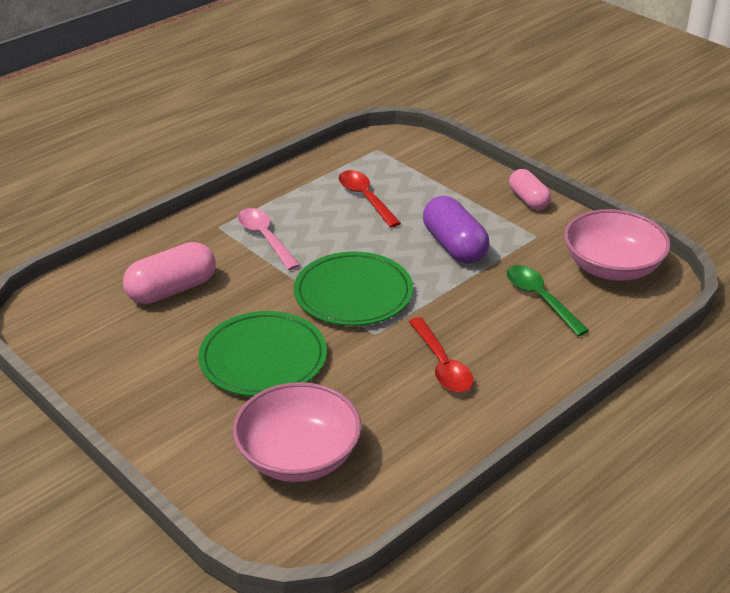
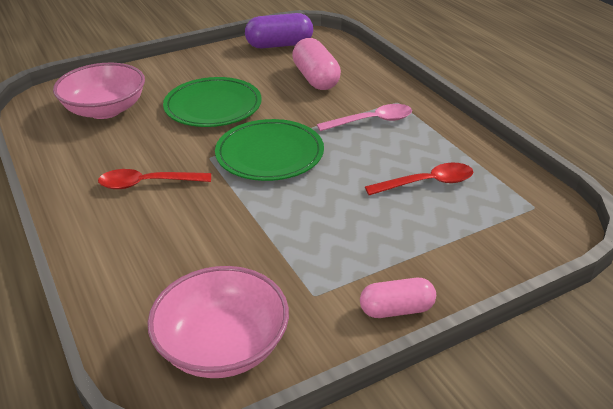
camera: 105 degrees right, 0 degrees up
(454, 246) = (318, 226): purple capsule -> purple capsule (279, 45)
(540, 299) = (198, 266): green spoon -> none

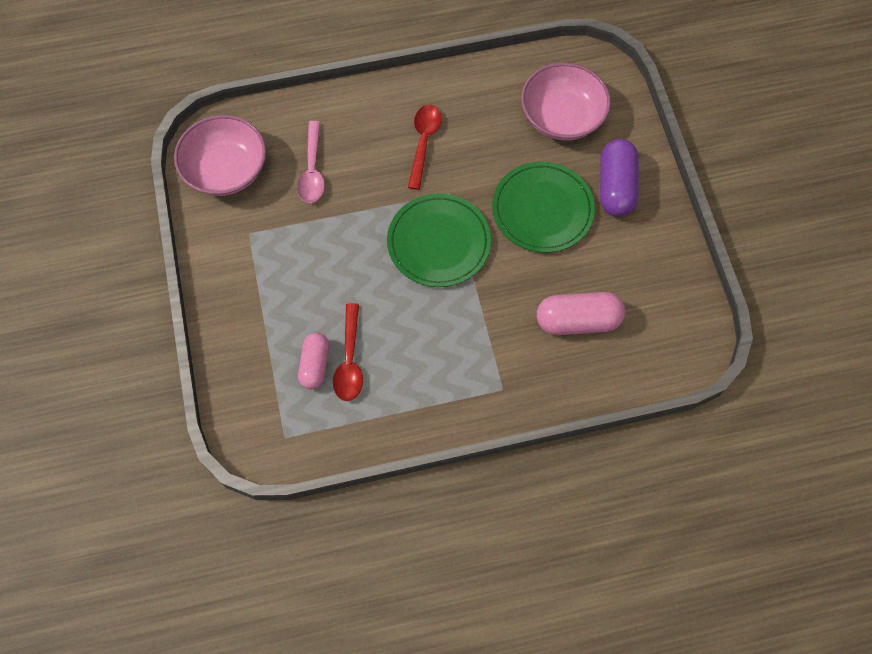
camera: 105 degrees right, 30 degrees up
(279, 45) = (676, 303): purple capsule -> purple capsule (616, 187)
(371, 121) = (469, 349): pink spoon -> pink spoon (312, 170)
(396, 309) = (214, 281): pink capsule -> pink capsule (315, 365)

